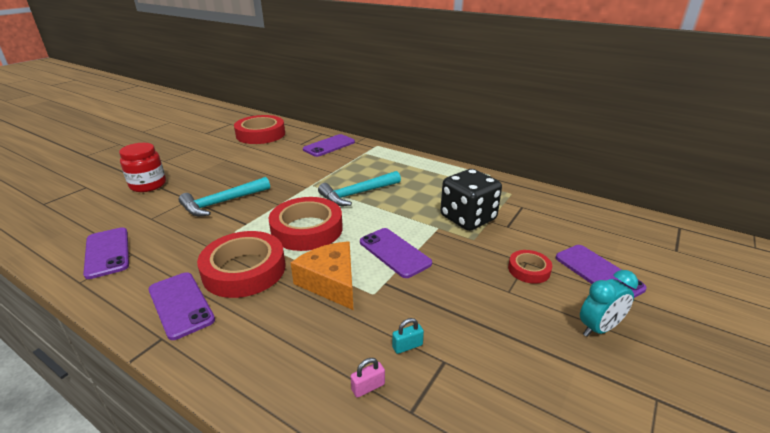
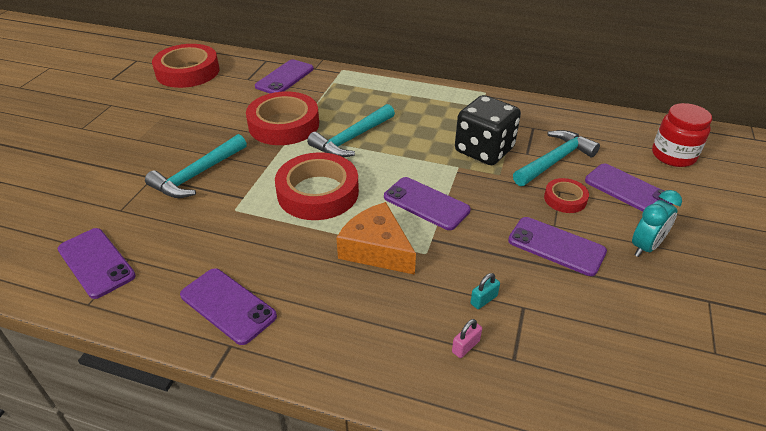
camera: 15 degrees left, 10 degrees up
(148, 185) = (84, 166): red jar -> red jar (673, 155)
(244, 270) = (275, 253): red tape -> red tape (284, 124)
(502, 310) = (556, 246): none -> purple phone
(531, 236) = (554, 161): none -> turquoise hammer

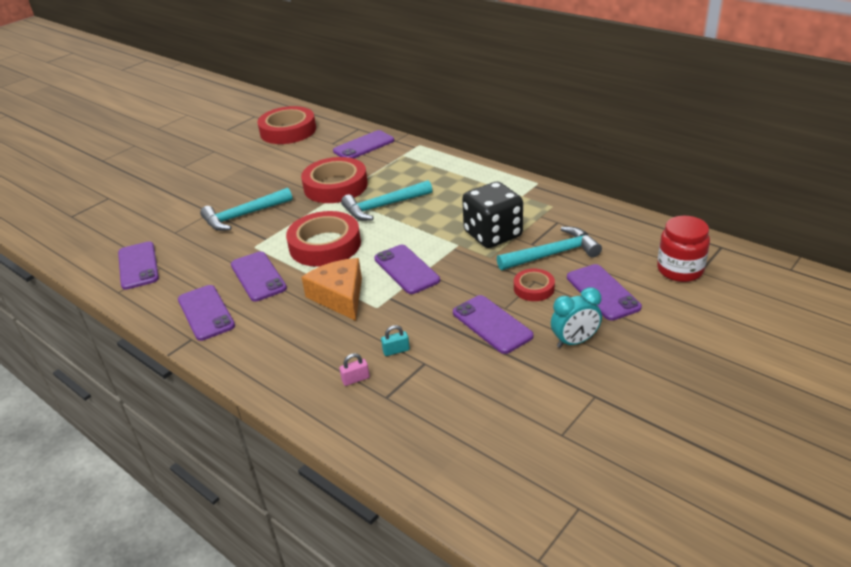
camera: 25 degrees right, 5 degrees down
(264, 245) = (258, 276): none -> purple phone

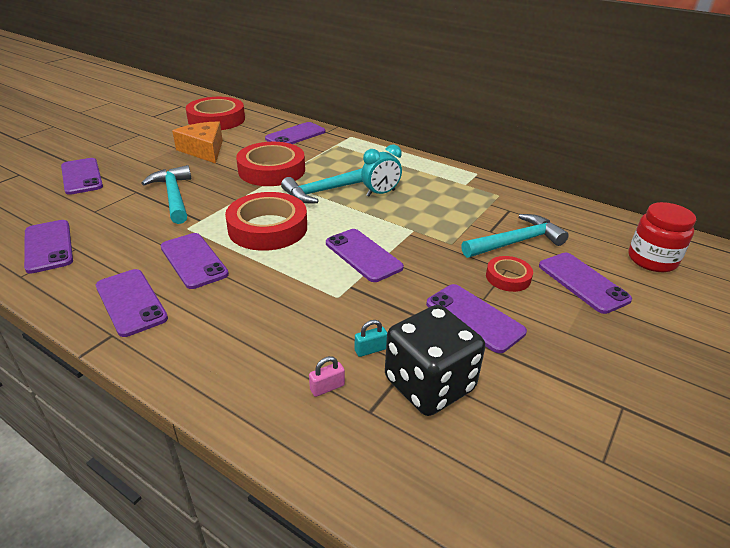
camera: 10 degrees left, 0 degrees up
(162, 198) = (82, 176): none -> purple phone
(243, 216) = (174, 196): turquoise hammer -> turquoise hammer turned 105 degrees clockwise
(340, 296) = (292, 284): orange cheese -> orange cheese (204, 150)
(493, 234) = (447, 221): black dice -> black dice (429, 384)
(575, 342) = (574, 338): turquoise clock -> turquoise clock (380, 193)

